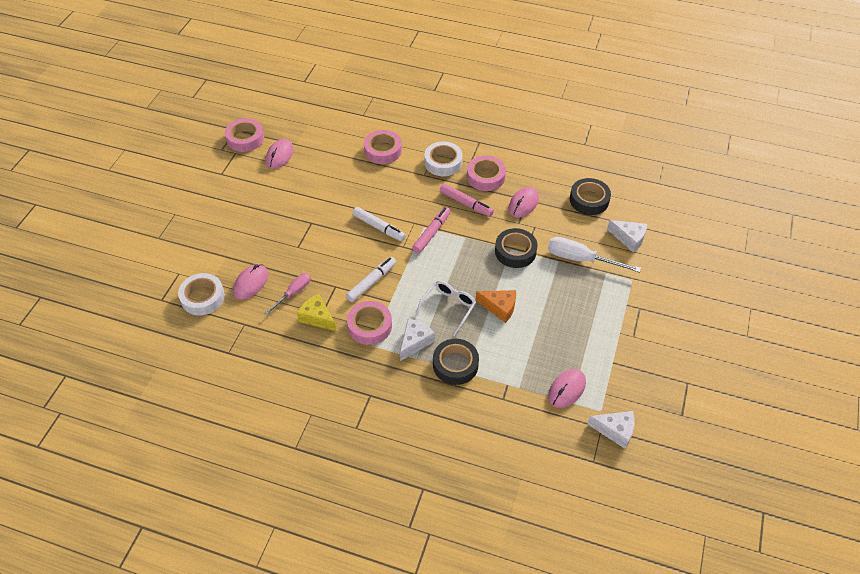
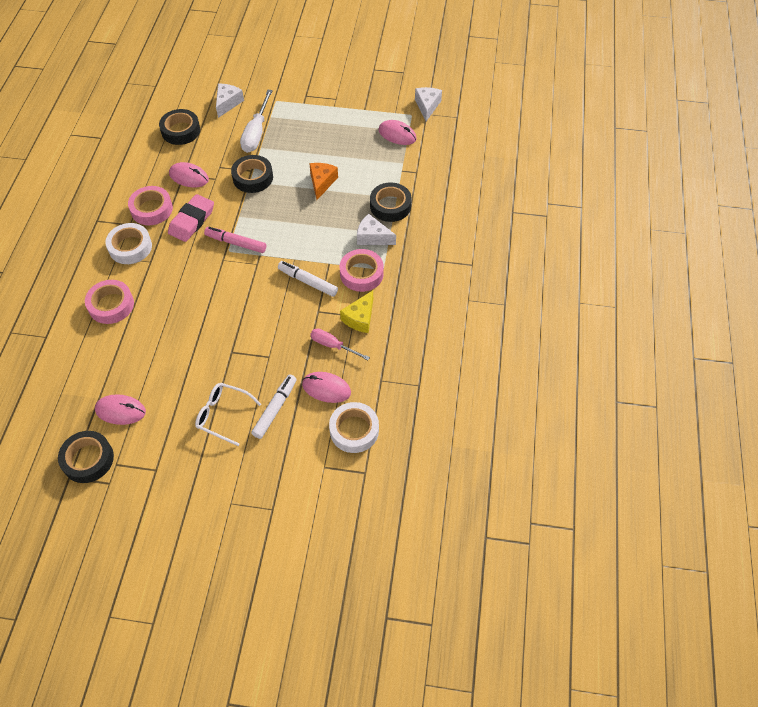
camera: 100 degrees left, 5 degrees up
(245, 139) = (88, 459): pink tape -> black tape
(379, 227) = (232, 288): white marker -> white marker (275, 409)
(448, 307) = (328, 218): white glasses -> white glasses (223, 415)
(466, 203) = (192, 221): pink marker -> pink eraser

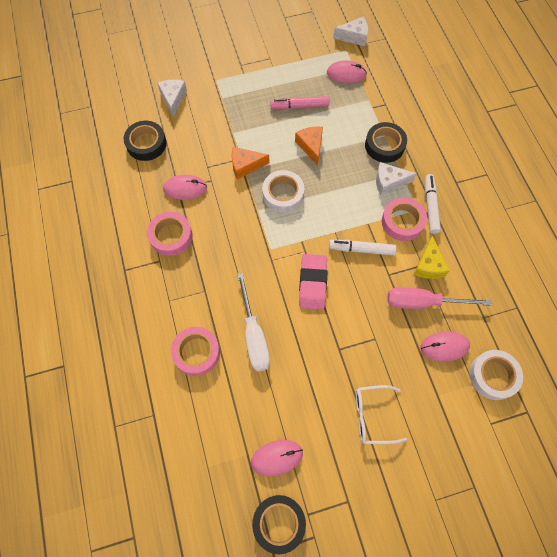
camera: 25 degrees left, 10 degrees up
(130, 247) = (176, 284): white tape -> white tape (283, 194)
(192, 221) = (217, 232): pink eraser -> pink eraser (313, 283)
(236, 243) = (273, 238): pink marker -> pink marker (300, 106)
(253, 177) = (245, 166): black tape -> orange cheese
(256, 133) = (220, 119): white screwdriver -> white screwdriver (254, 335)
(275, 409) = (414, 388): white marker -> white marker (430, 206)
(333, 345) = (423, 302): pink screwdriver -> pink screwdriver, size x1.59
(427, 106) = (354, 37): white cheese -> white cheese turned 105 degrees clockwise

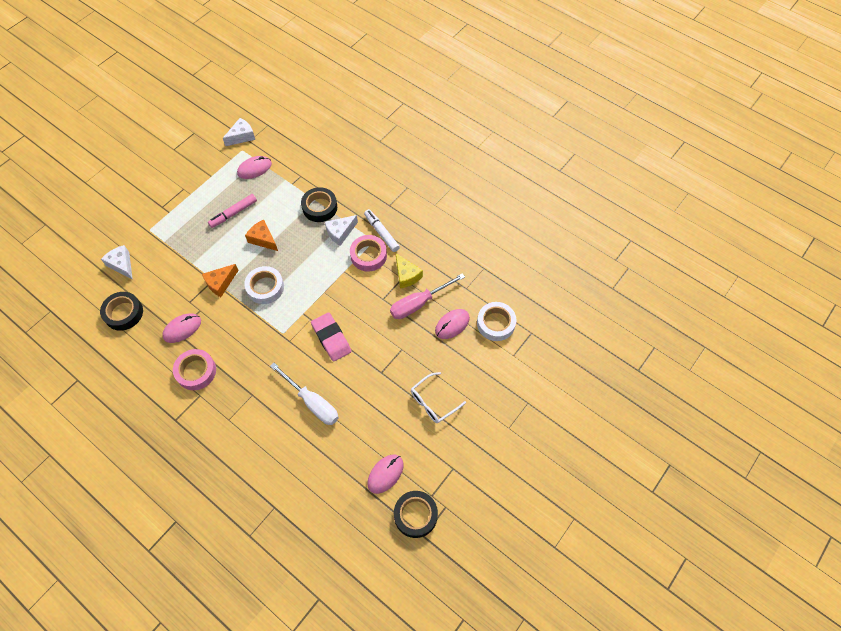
camera: 35 degrees left, 5 degrees down
(196, 352) = (276, 442): pink tape -> none
(362, 249) = (352, 293): white marker -> none

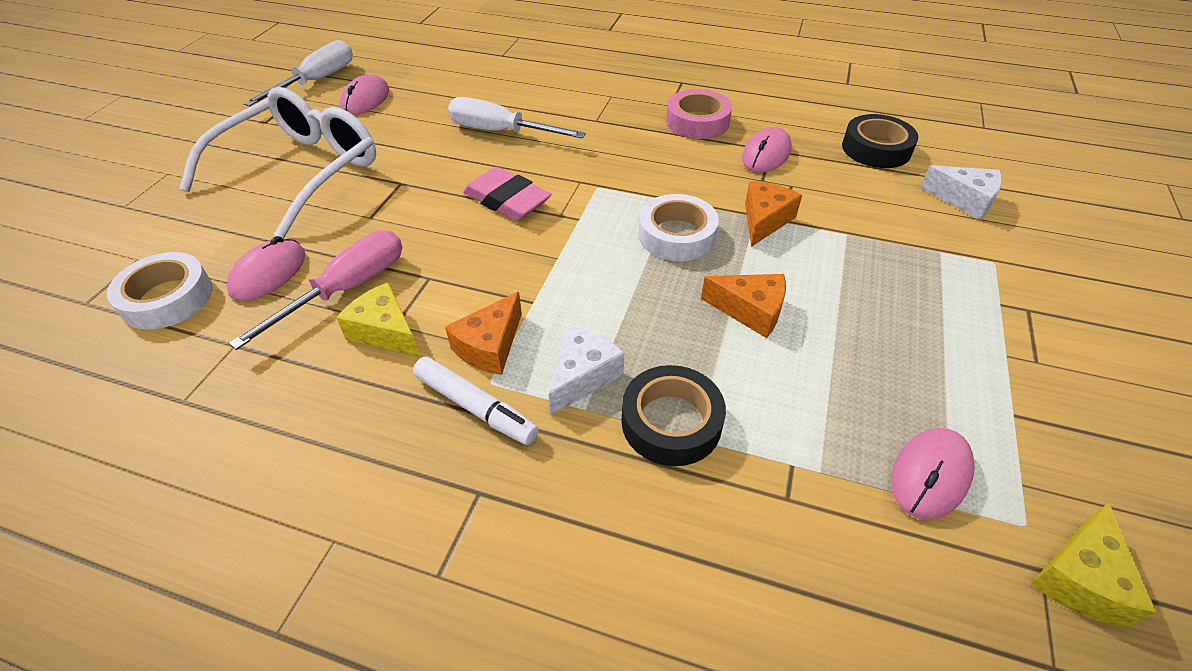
camera: 160 degrees right, 15 degrees down
(234, 213) = (864, 343): pink marker -> none
(242, 136) = (1080, 578): white cheese -> yellow cheese
(368, 255) = (490, 346): pink tape -> orange cheese
(415, 515) = (316, 81): black tape -> white screwdriver
(433, 402) = (301, 171): white glasses -> white glasses, size x1.97

